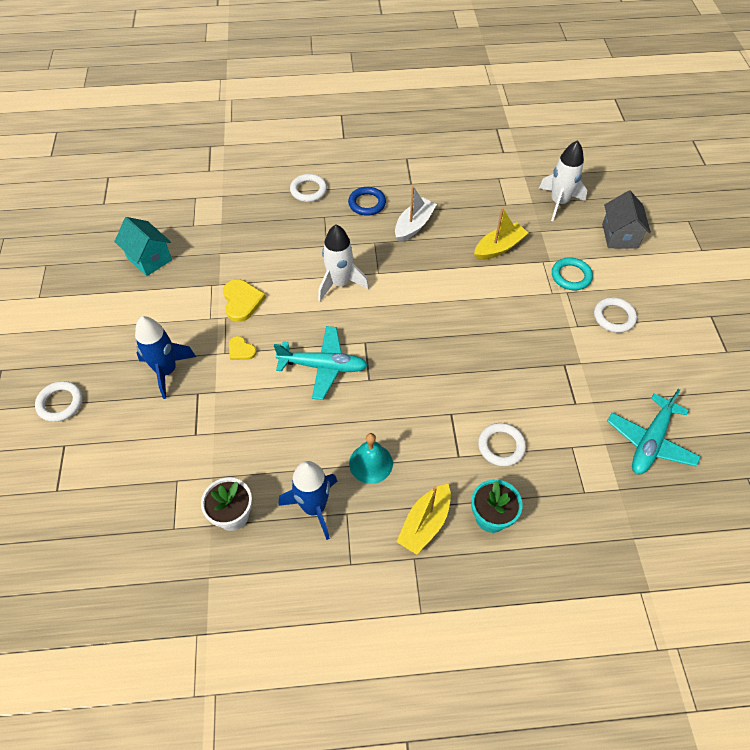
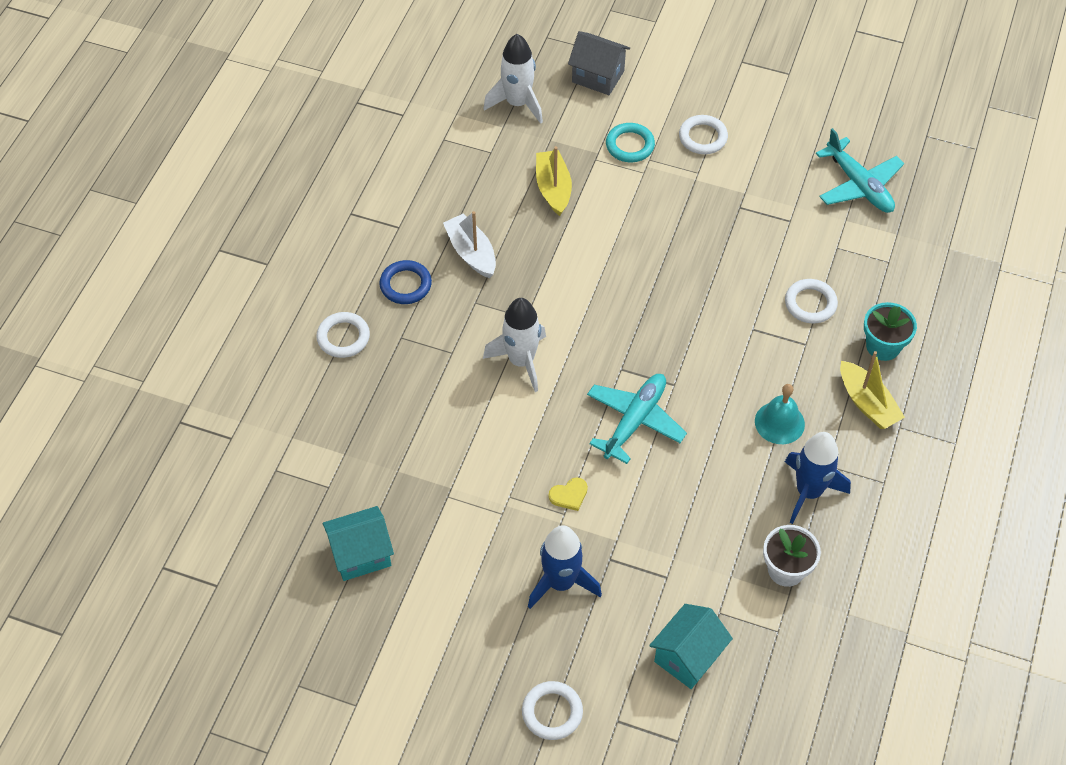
camera: 65 degrees left, 0 degrees up
(130, 472) = (688, 657): none -> turquoise house
(242, 301) = (493, 471): yellow heart -> none

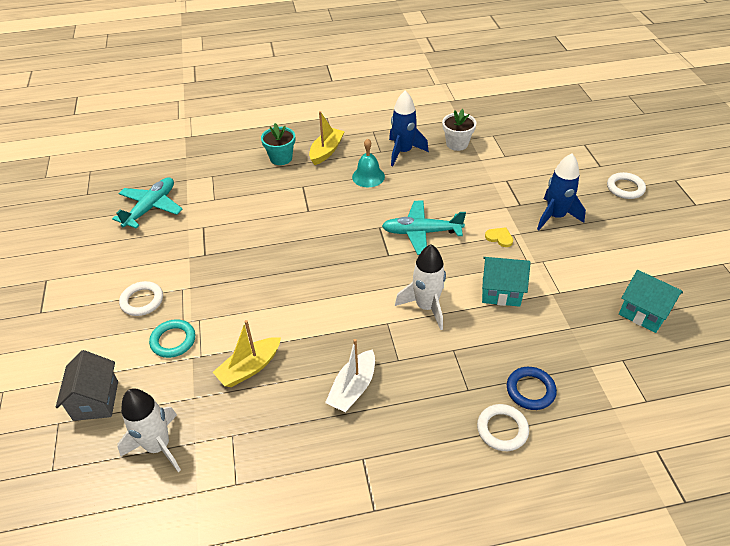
camera: 120 degrees left, 10 degrees down
(405, 285) = (418, 416): blue ring -> blue ring (530, 390)
(688, 657) = (540, 156): turquoise house -> turquoise house (501, 292)
(810, 304) = (269, 194): white ring -> none

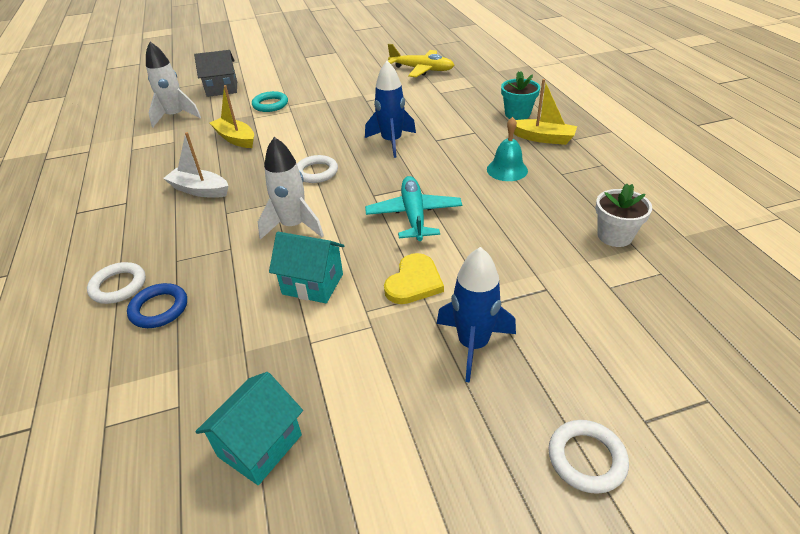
camera: 85 degrees right, 5 degrees down
(142, 301) = (313, 86): white ring -> white ring (316, 172)
(151, 207) = (422, 69): turquoise plane -> yellow plane
(403, 152) = (569, 191): blue rocket -> blue rocket (391, 142)
(499, 238) = (414, 282): yellow heart -> yellow heart, size x1.66
(501, 292) = (312, 284): turquoise house -> turquoise house turned 75 degrees counterclockwise

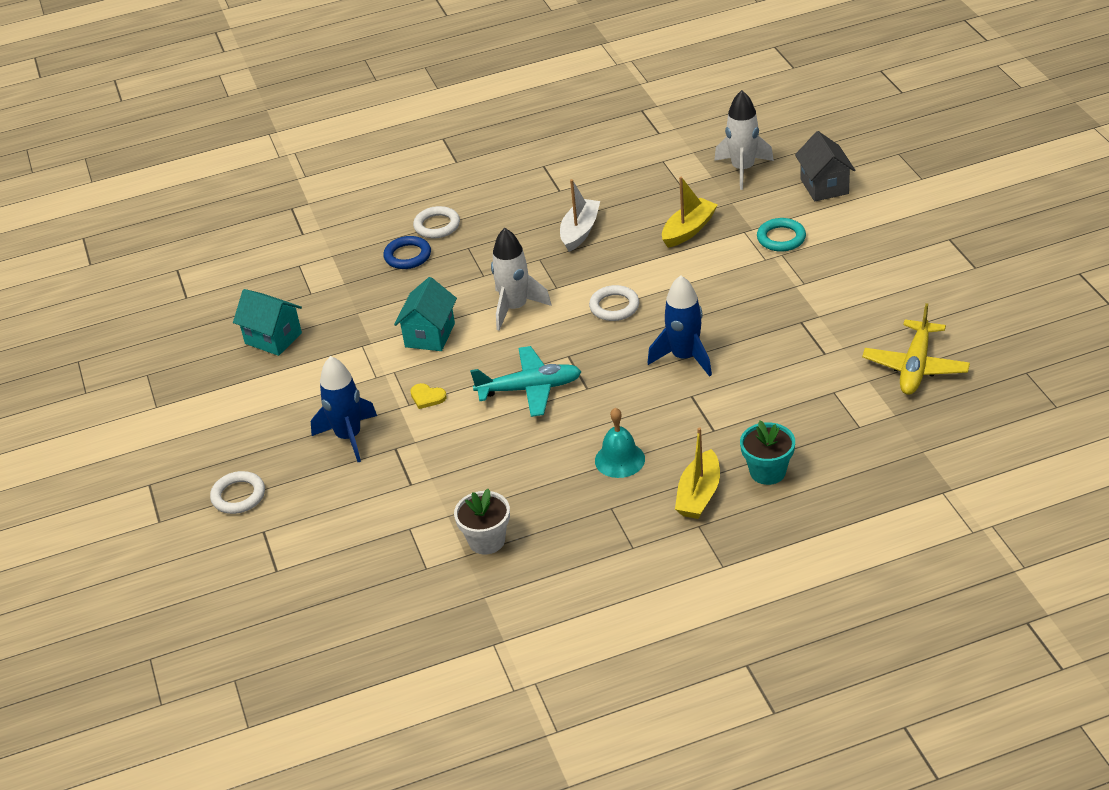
camera: 90 degrees right, 0 degrees up
(414, 282) = (427, 397): yellow heart -> yellow heart, size x0.60

